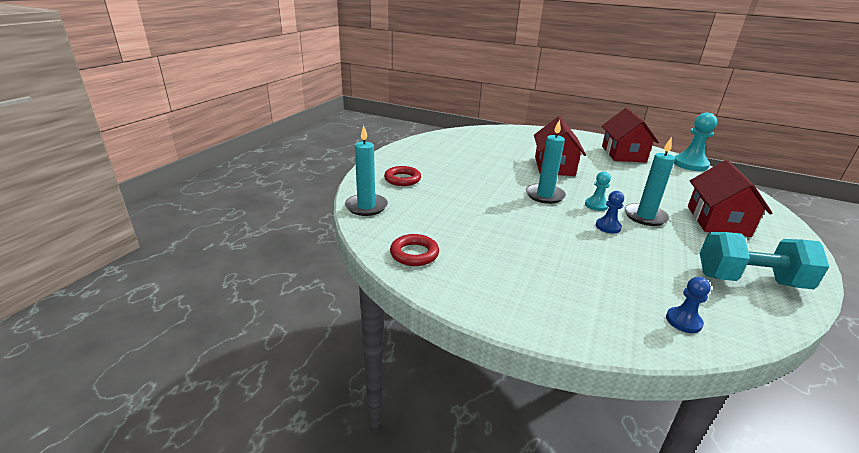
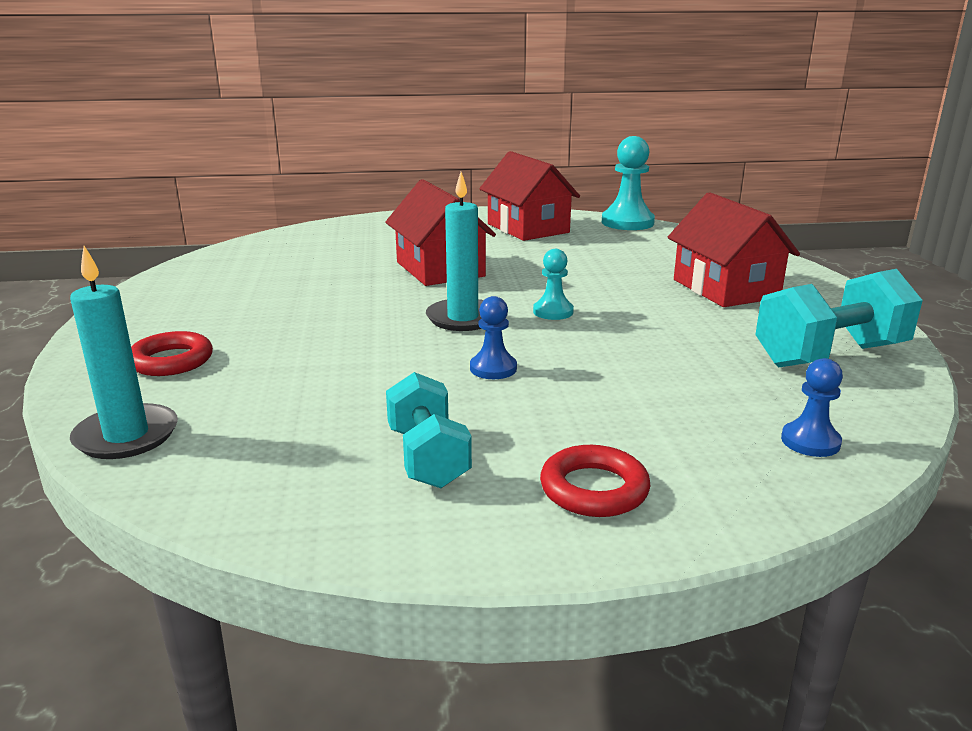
camera: 30 degrees left, 5 degrees down
(414, 254) = (305, 494): red ring -> red ring (594, 489)
(475, 257) = (428, 458): none -> turquoise dumbbell
(608, 227) = (596, 339): blue pawn -> blue pawn (493, 368)
(645, 216) = (633, 309): turquoise candle -> none

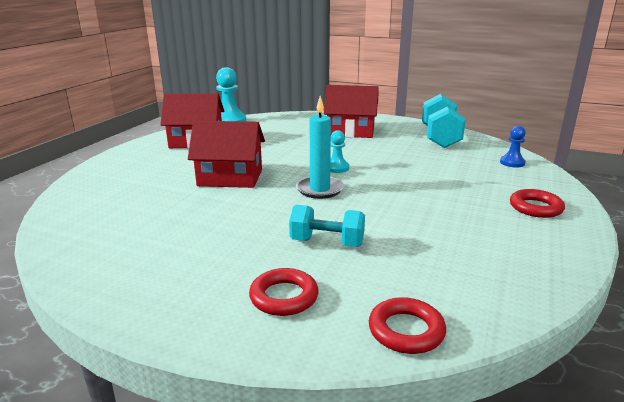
camera: 60 degrees left, 0 degrees up
(126, 436) = (406, 330): turquoise candle -> red ring
(428, 458) = (490, 235): turquoise dumbbell -> turquoise dumbbell (327, 243)
(493, 368) = (397, 198): blue pawn -> none

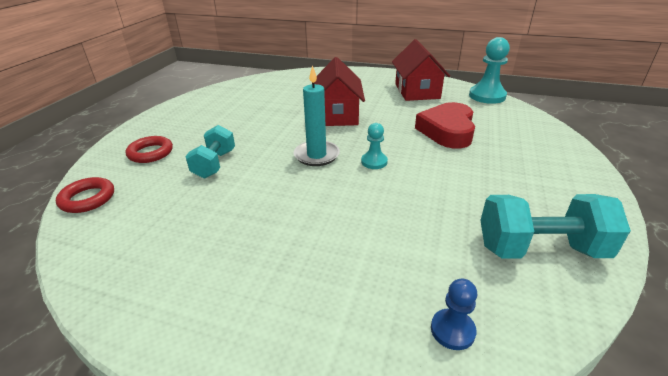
camera: 85 degrees right, 10 degrees up
(290, 140) = (447, 131): none -> red heart
(351, 131) = (509, 166): red house -> none
(535, 208) = (268, 320): red ring -> none

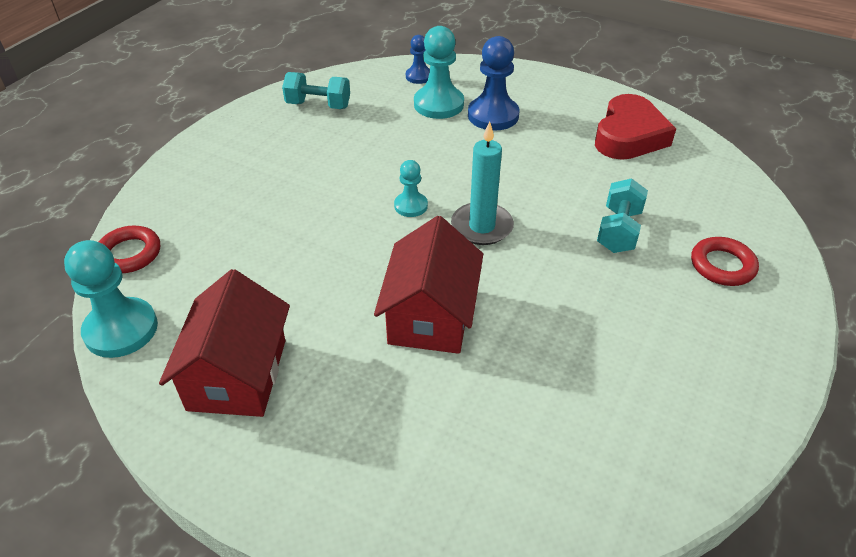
camera: 170 degrees left, 10 degrees up
(87, 199) = (748, 201): red ring -> red ring (129, 254)
(323, 265) = (493, 115): none -> blue pawn
(397, 273) = (438, 104): none -> turquoise pawn
(447, 131) = (277, 246): red heart -> red heart (629, 136)
(540, 249) = (318, 105): turquoise dumbbell -> turquoise dumbbell, size x0.66

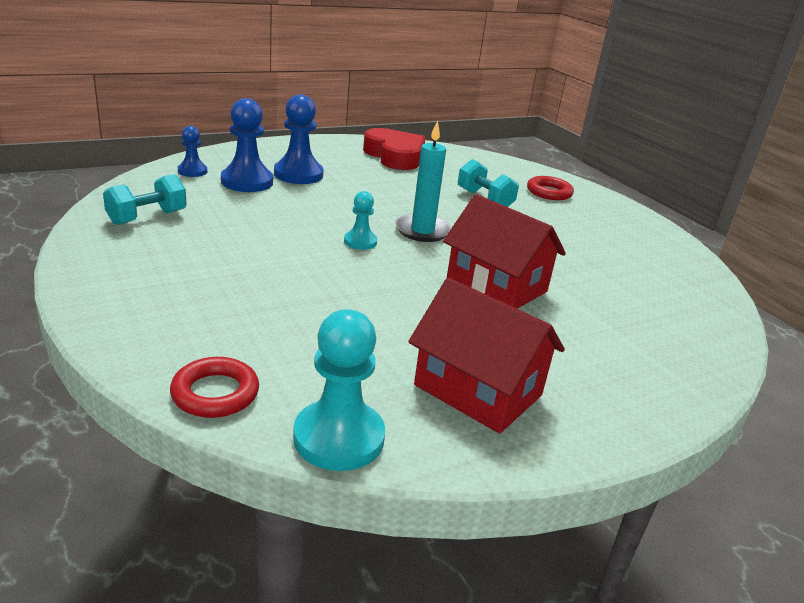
camera: 60 degrees left, 15 degrees down
(438, 104) = (247, 182): turquoise pawn -> blue pawn

